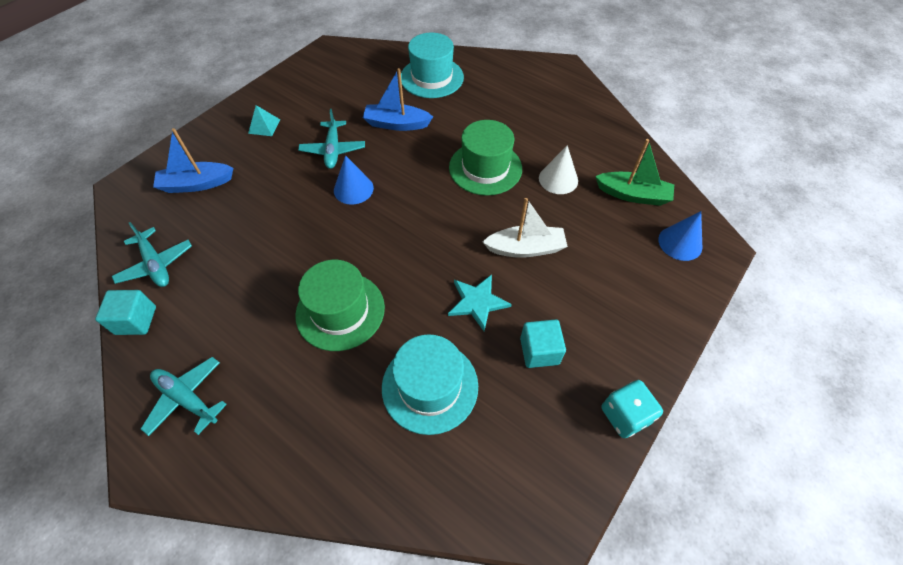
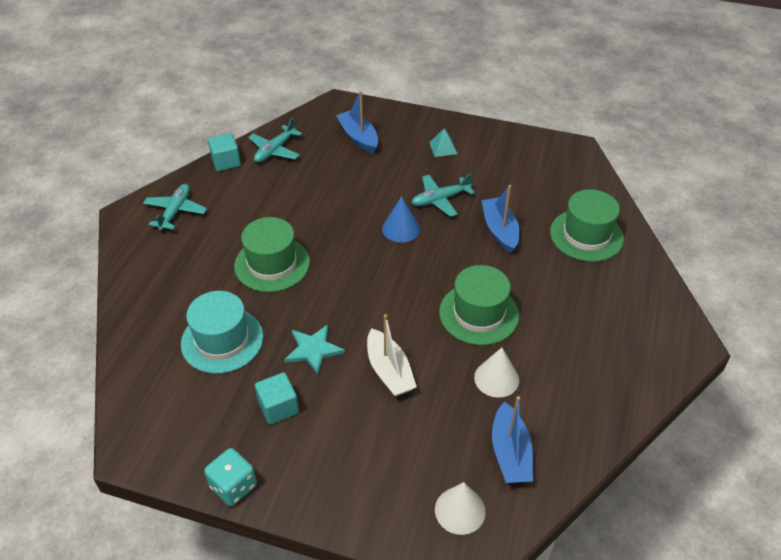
camera: 70 degrees right, 10 degrees down
(432, 77) = (586, 235): turquoise hat -> green hat
(633, 195) = (510, 453): green boat -> blue boat
(680, 243) = (460, 510): blue cone -> white cone

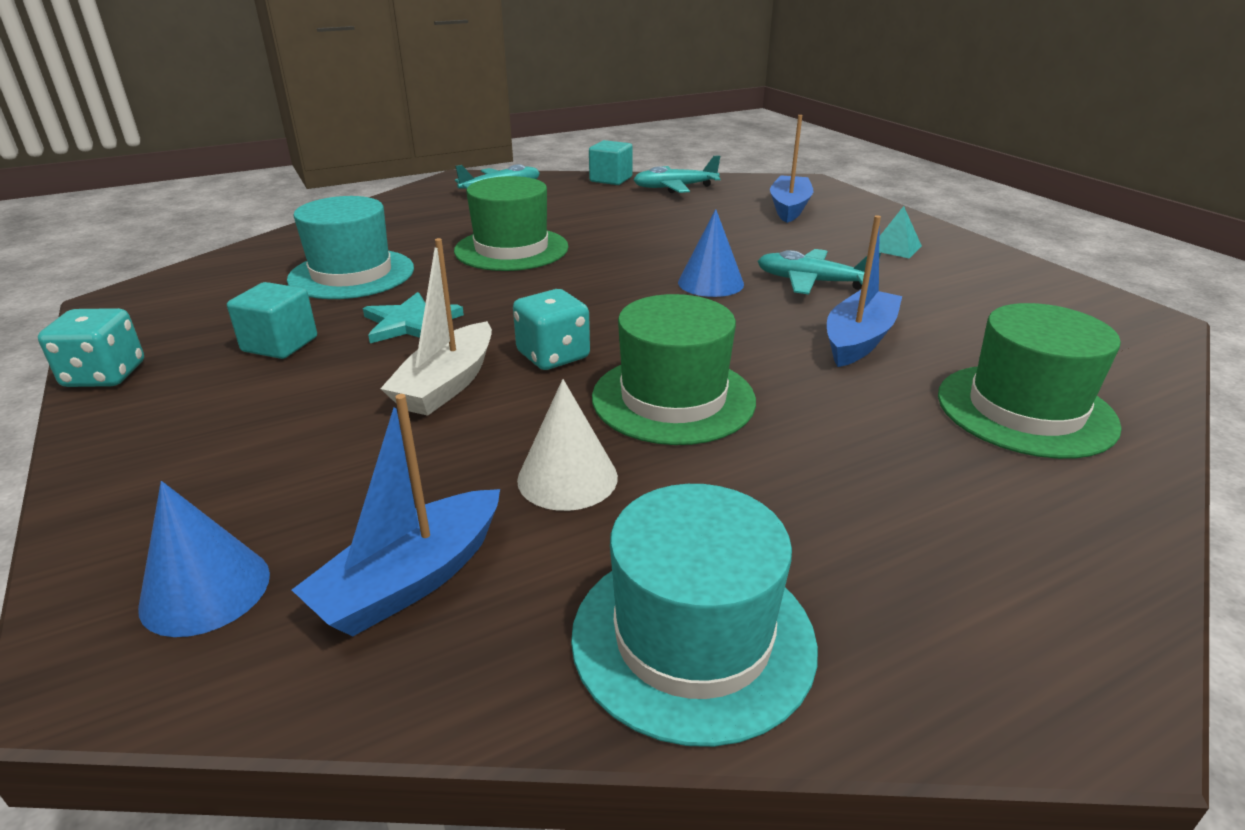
camera: 45 degrees right, 15 degrees down
(404, 324) = (553, 356): none -> turquoise dice
(460, 510) = (205, 590): white cone -> blue cone
(601, 403) = (693, 638): none -> turquoise hat

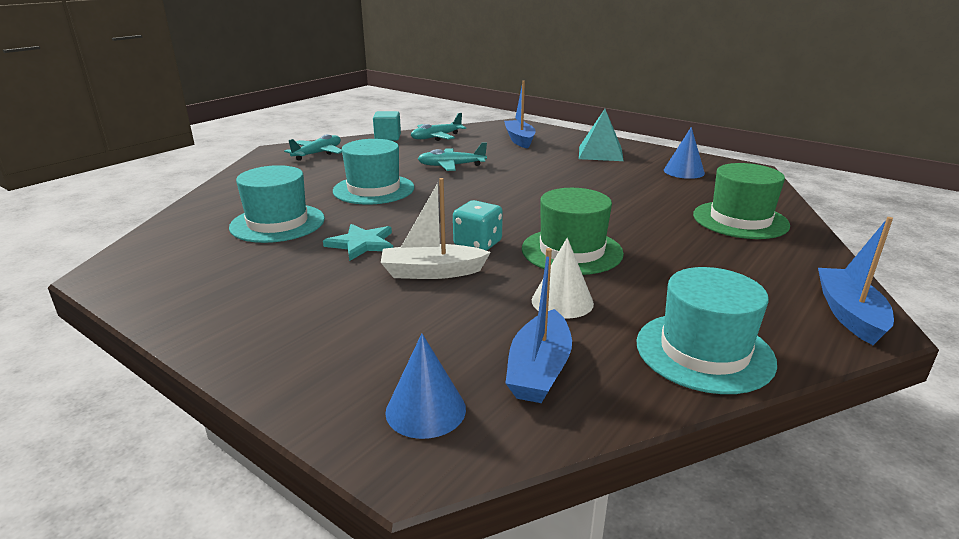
camera: 25 degrees left, 5 degrees down
(105, 375) = (170, 321): turquoise dice -> none
(280, 344) = (284, 274): turquoise cube -> none
(447, 384) = (432, 272): white boat -> white boat turned 90 degrees clockwise
(511, 249) = (373, 189): green hat -> turquoise hat
(710, 283) = (522, 188): blue cone -> blue cone (684, 171)
(811, 282) = (577, 178): turquoise plane -> turquoise plane (451, 166)
(858, 340) = (632, 203): blue boat -> blue boat (849, 314)
(895, 247) = (600, 153): turquoise pyramid -> turquoise pyramid, size x1.72

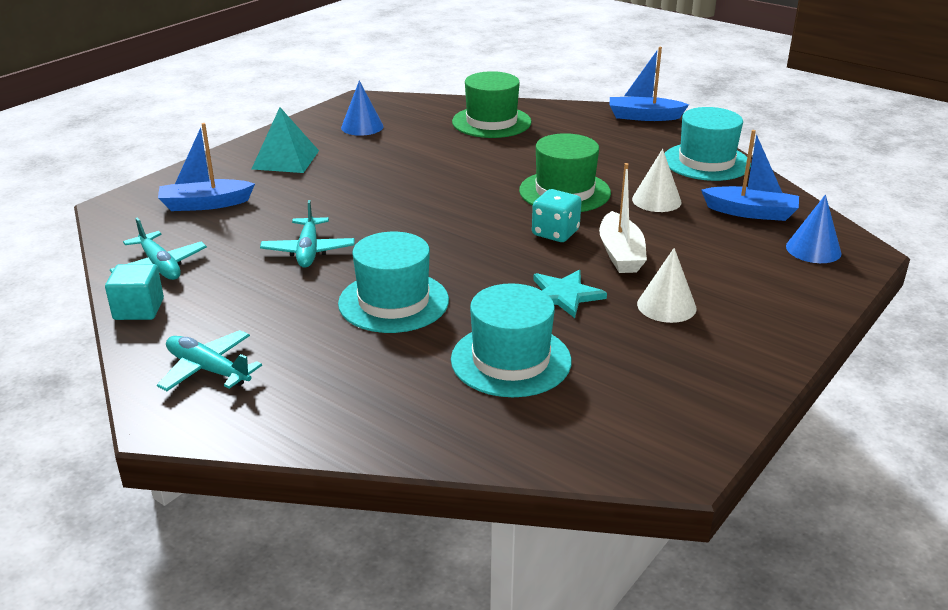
camera: 90 degrees left, 5 degrees up
(324, 288) = (666, 306): none -> white cone

